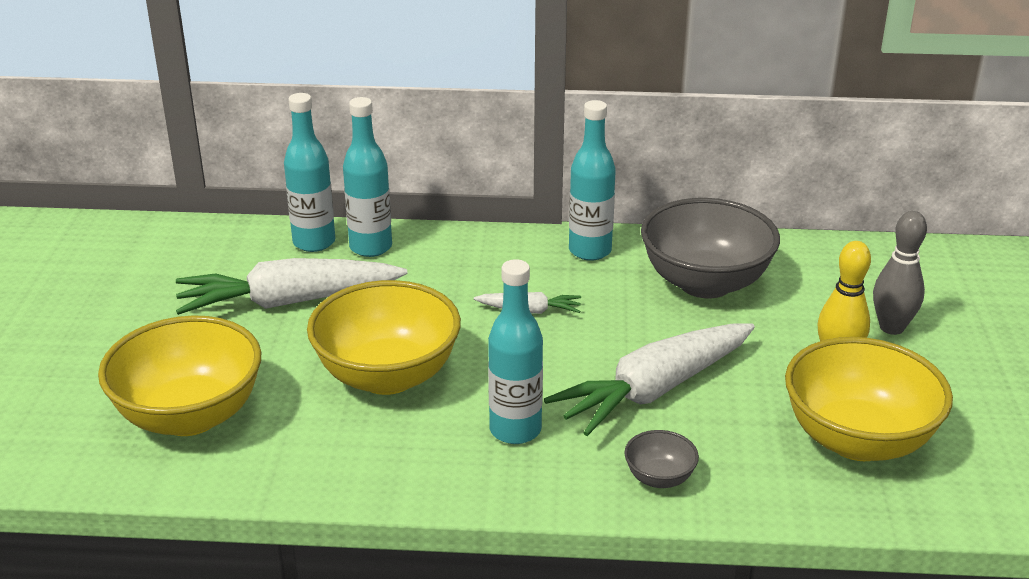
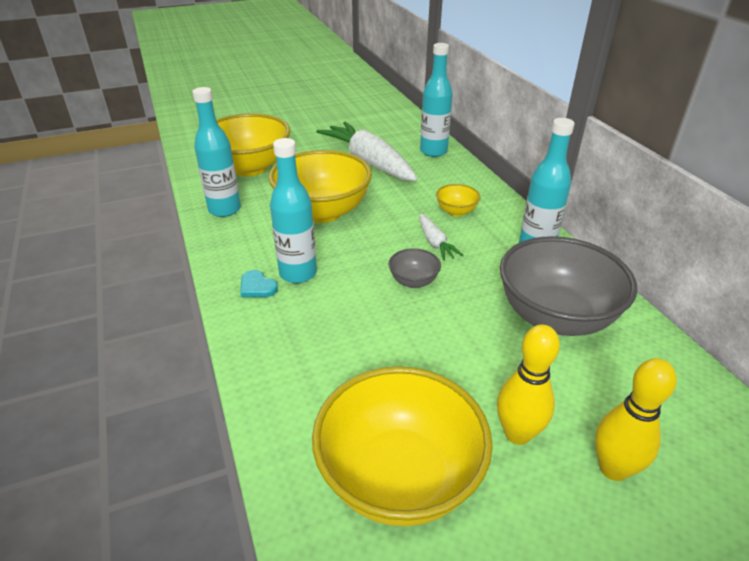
camera: 65 degrees right, 5 degrees up
(371, 247) = (447, 169): turquoise bottle -> turquoise bottle (224, 210)
(476, 275) = (456, 211): none -> yellow bowl
(520, 470) = (257, 287): none -> turquoise heart
(653, 391) = (384, 325): white carrot -> none
(659, 478) = (279, 355): grey bowl -> grey bowl (413, 281)
(891, 327) = (613, 468): grey bowling pin -> yellow bowling pin

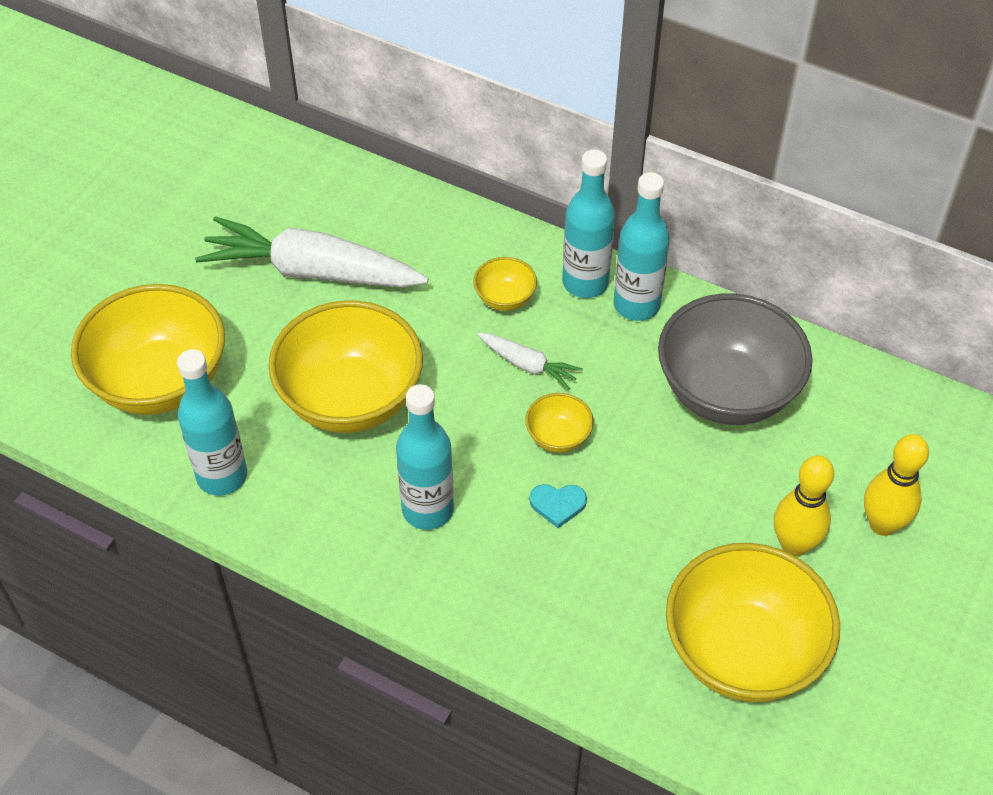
camera: 40 degrees left, 15 degrees up
(257, 287) = (405, 558): turquoise heart -> turquoise heart (558, 504)
(413, 281) = (558, 437): grey bowl -> yellow bowl
(433, 151) = (375, 199): turquoise bottle -> turquoise bottle (585, 283)

